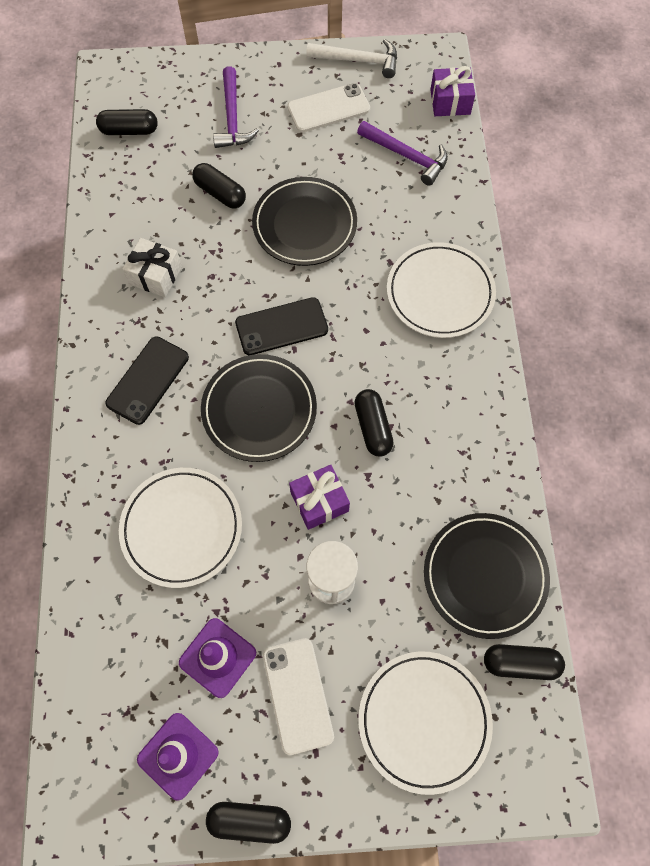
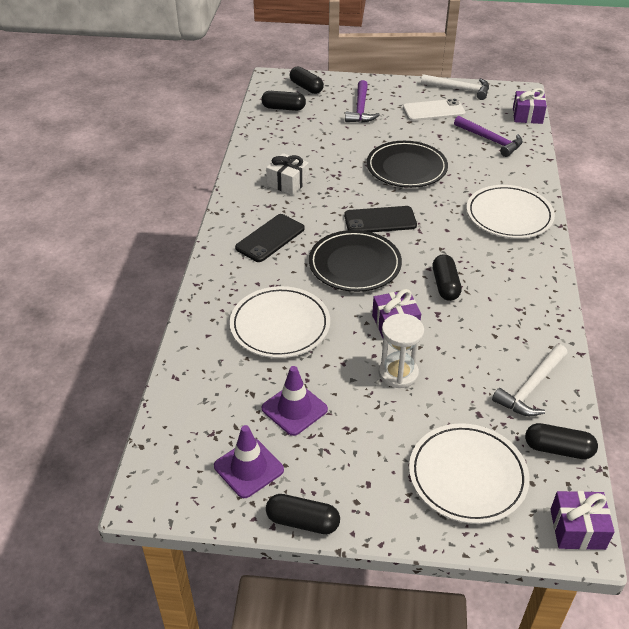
camera: 10 degrees right, 25 degrees down
(220, 193) = (345, 145): black capsule -> black capsule (306, 87)
(297, 695) = (358, 443): white phone -> none
(484, 576) = (531, 387): black plate -> white hammer
(546, 772) = (577, 529): none -> purple gift

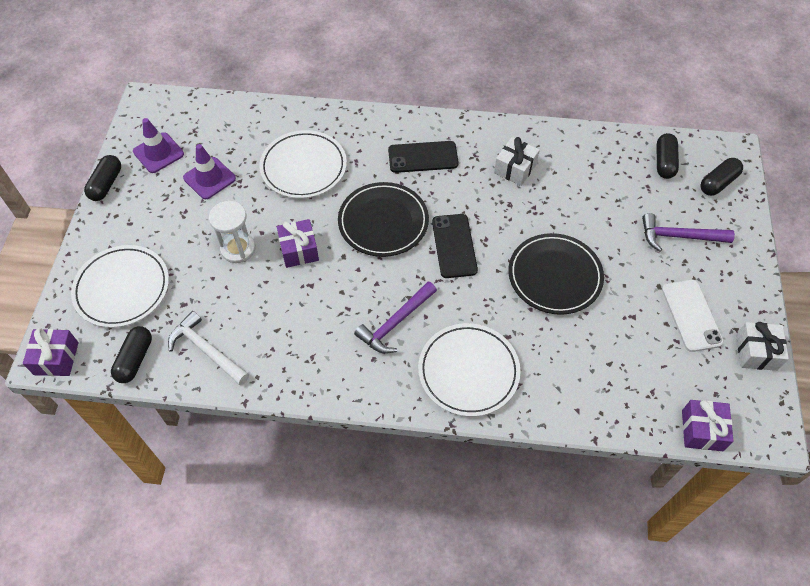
camera: 90 degrees right, 15 degrees up
(270, 238) = (423, 157): black phone -> black phone turned 45 degrees counterclockwise
(445, 285) = (350, 295): black capsule -> none
(459, 89) = (756, 352): white hammer -> white gift
(490, 140) = (629, 374): purple hammer -> purple hammer (395, 323)

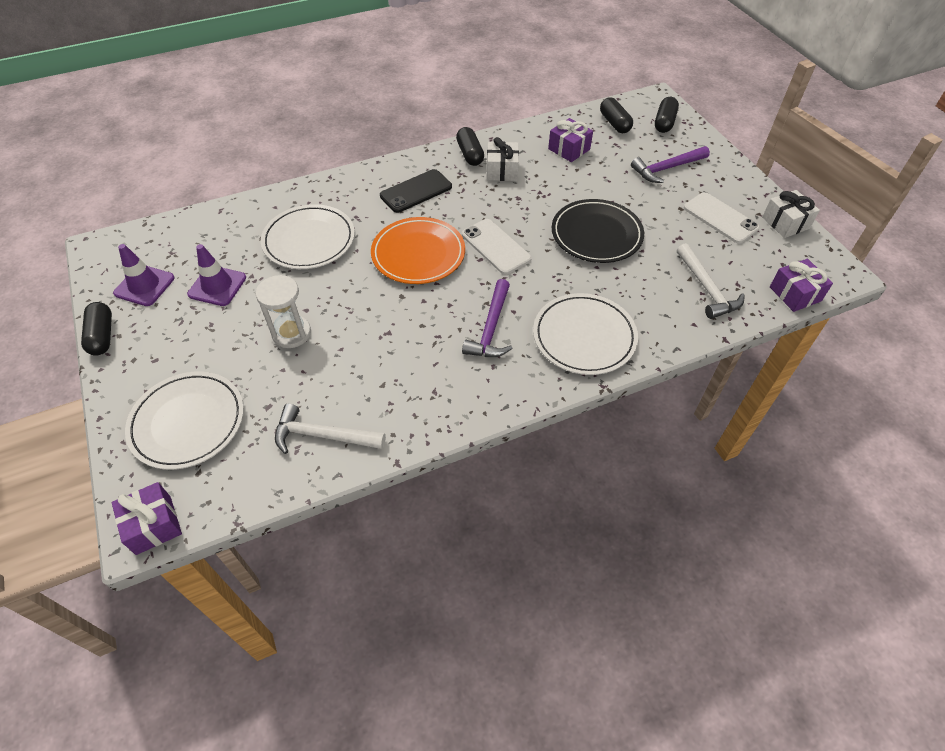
camera: 30 degrees left, 5 degrees down
(135, 359) = (249, 481): black capsule -> black capsule (470, 154)
(299, 250) = (355, 309): purple gift -> purple gift (569, 149)
(383, 222) = (418, 254): black plate -> orange plate
(454, 246) = (495, 247): black phone -> white phone
(617, 381) = (706, 288): none -> white hammer

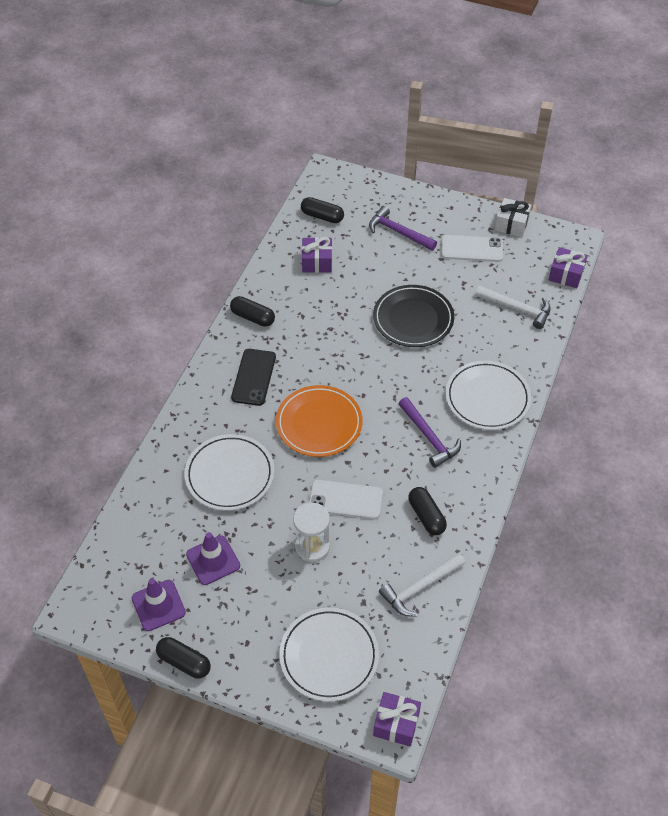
camera: 45 degrees left, 0 degrees up
(495, 247) = (362, 378): white phone -> white phone (345, 500)
(502, 170) = (292, 314): white gift -> none
(664, 122) = (355, 192): black capsule -> black capsule (426, 516)
(666, 168) = (398, 232): purple hammer -> purple hammer turned 105 degrees clockwise

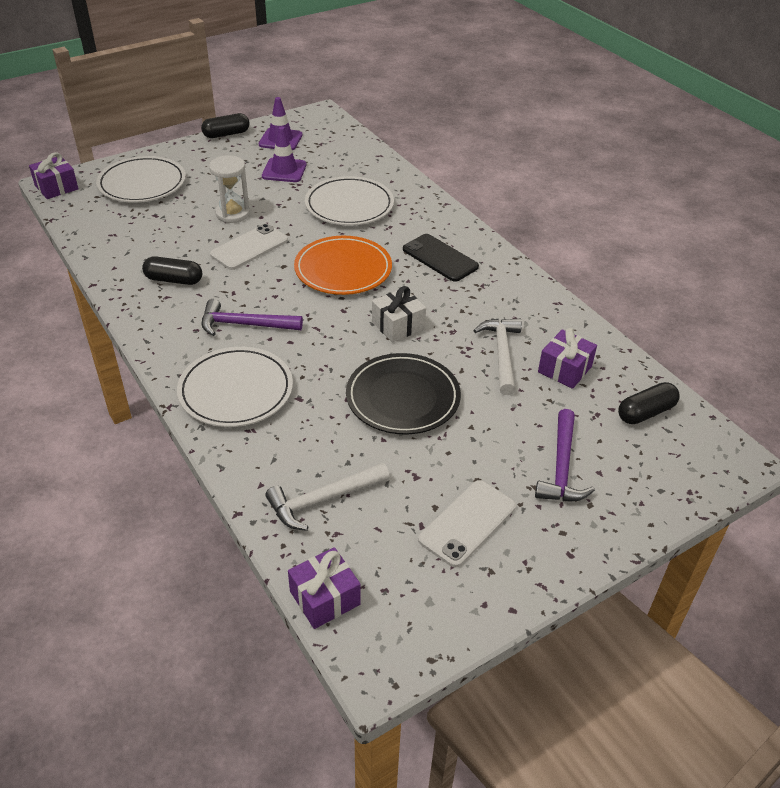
camera: 125 degrees right, 10 degrees down
(252, 317) = (519, 289): black capsule -> none
(398, 232) = (561, 467): purple hammer -> purple hammer turned 120 degrees clockwise
(420, 587) = (124, 244): white hammer -> white hammer (502, 354)
(511, 224) = (478, 603): white gift -> white gift (398, 325)

